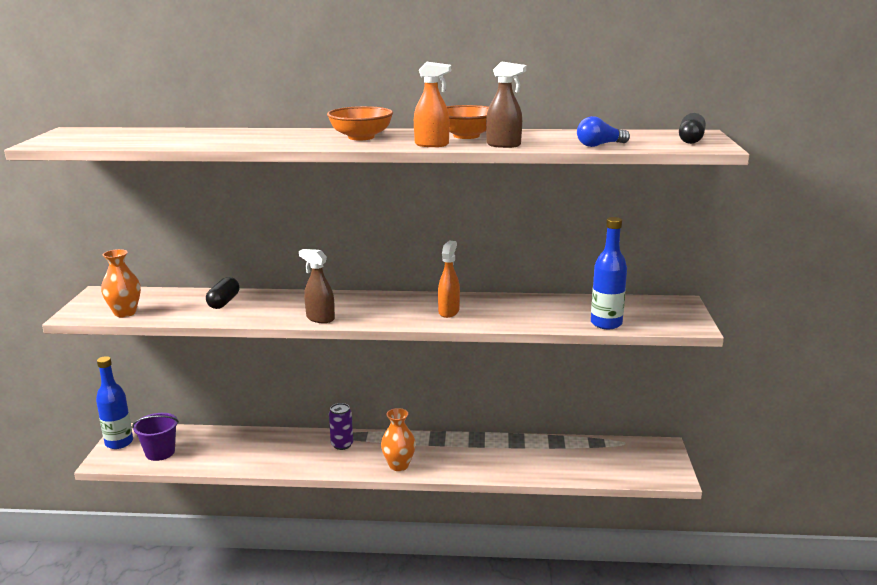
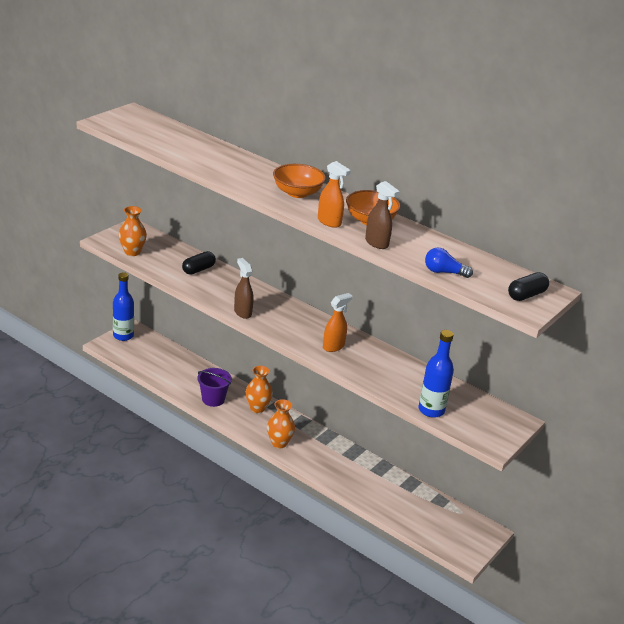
camera: 30 degrees right, 10 degrees up
(160, 452) = (141, 355): purple bucket -> purple bucket (213, 399)
(342, 445) = (257, 408): purple can -> orange vase

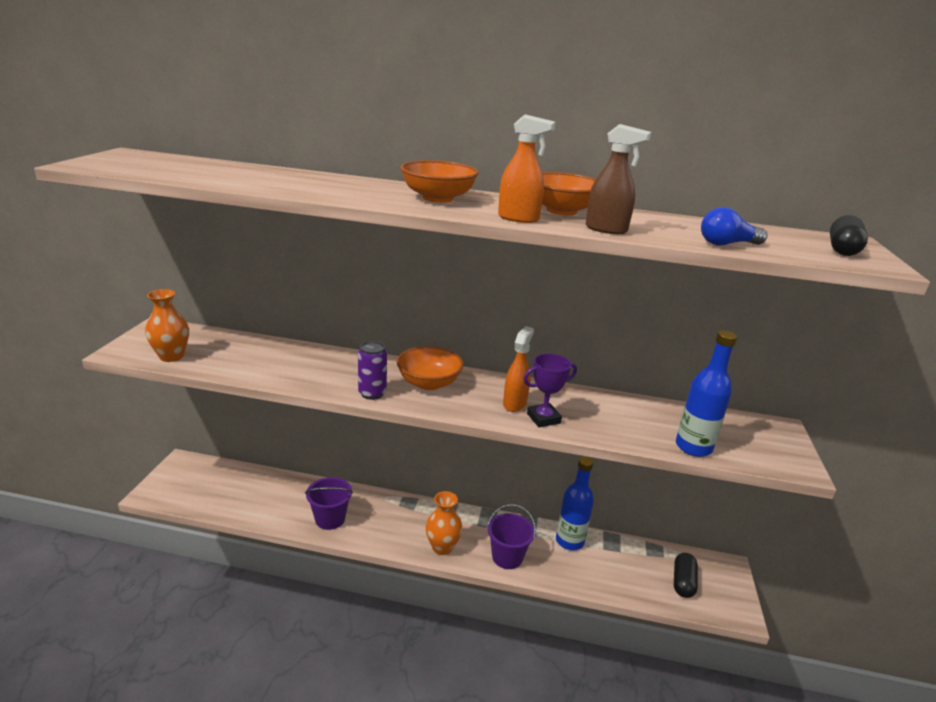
camera: 25 degrees left, 5 degrees down
(123, 336) = (172, 474): blue bottle -> blue bottle (569, 541)
(198, 269) = (277, 356): black capsule -> black capsule (683, 582)
(242, 312) = (372, 393): brown spray bottle -> purple can
(257, 408) = (389, 511): orange vase -> none
(286, 316) = (429, 383): none -> orange bowl
(321, 465) = (507, 557): none -> purple bucket
(344, 361) = (543, 418): none -> purple trophy

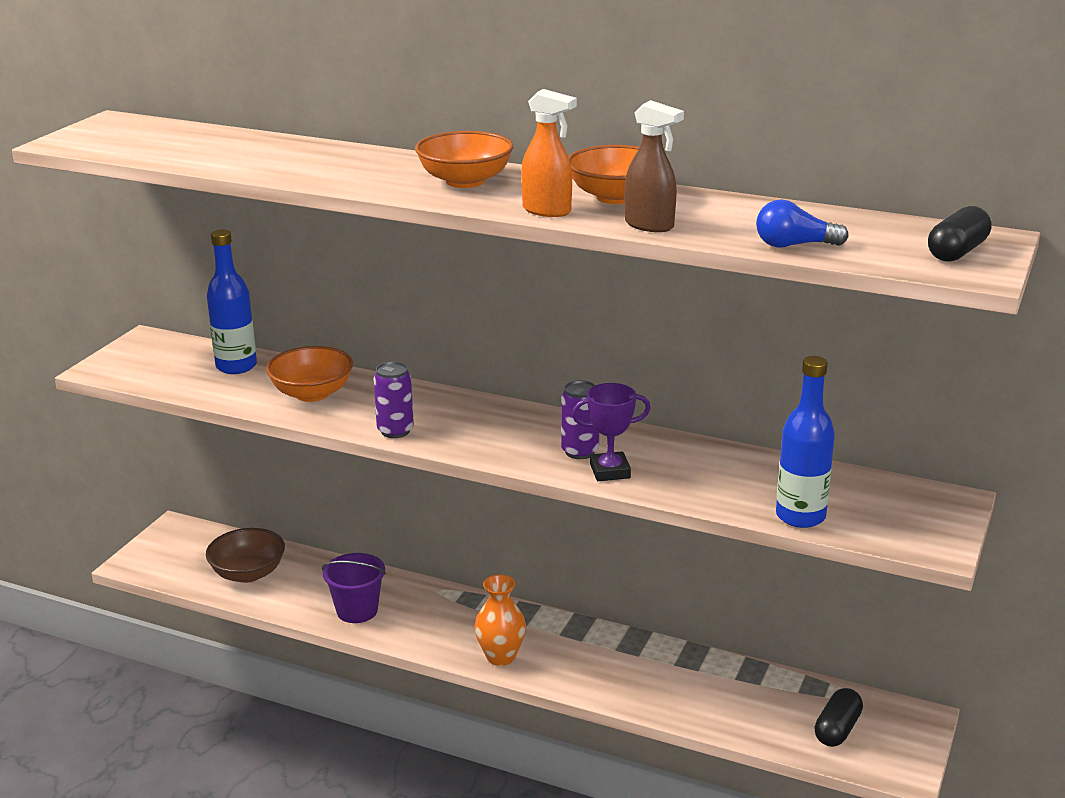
camera: 15 degrees right, 0 degrees up
(171, 356) = (158, 377): orange vase -> none
(243, 495) = (248, 573): none -> brown bowl
(429, 383) = (474, 421): orange bowl -> orange bowl (312, 393)
(507, 557) = (588, 676): purple bucket -> none
(515, 404) = (580, 451): orange spray bottle -> purple can
(569, 541) = (688, 665): blue bottle -> blue bottle (236, 366)

